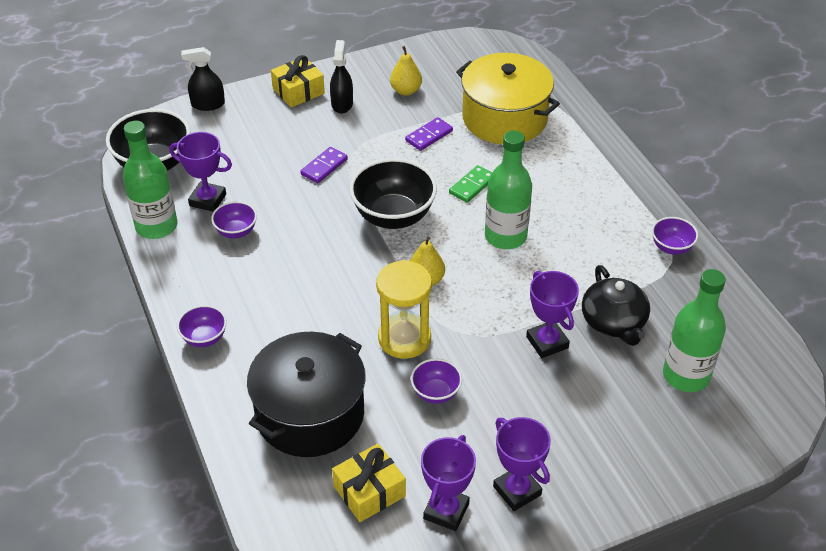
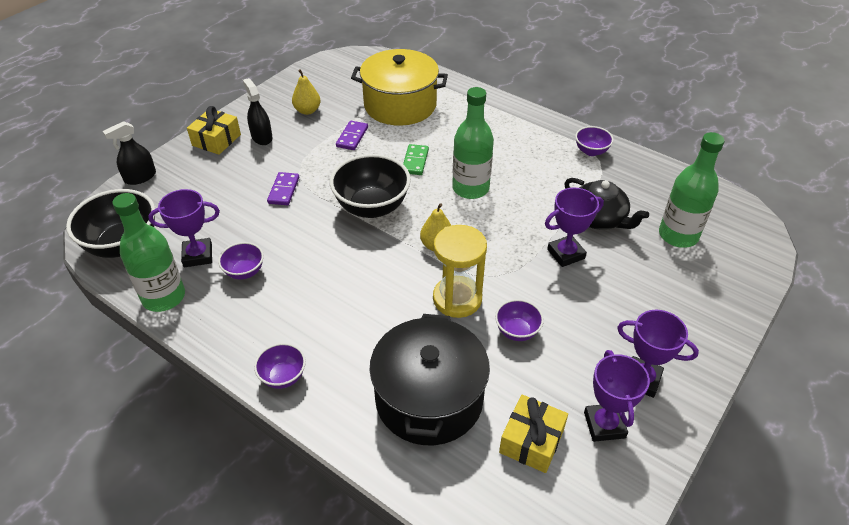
camera: 30 degrees left, 0 degrees up
(547, 342) = (566, 254): purple trophy -> purple trophy turned 60 degrees counterclockwise

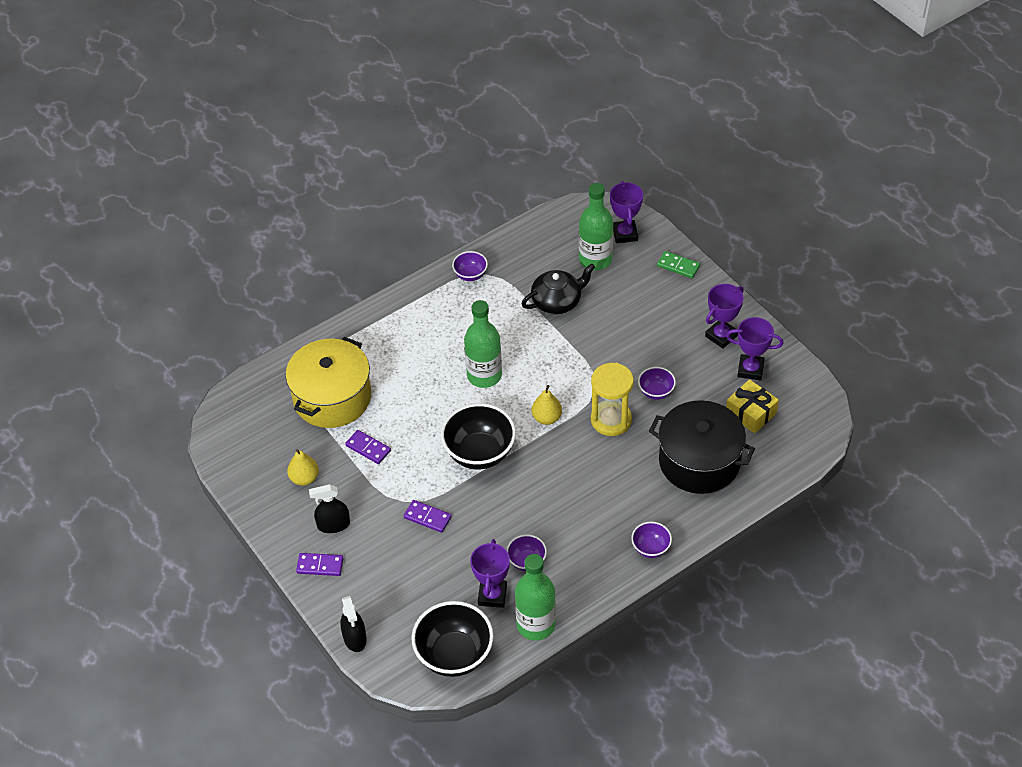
camera: 70 degrees left, 5 degrees up
(216, 140) = (320, 565): yellow gift -> purple domino
(415, 161) = (428, 406): green domino -> green domino (678, 266)
(566, 254) = (588, 336): purple trophy -> purple trophy (625, 234)

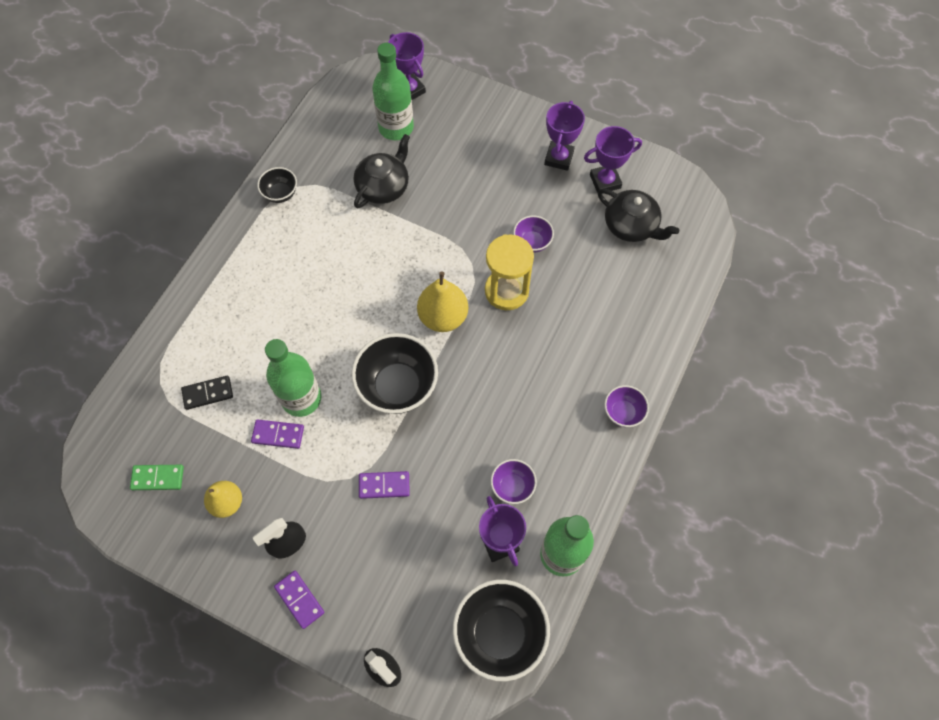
camera: 30 degrees left, 15 degrees up
(320, 565) = (299, 599): purple domino -> purple domino turned 75 degrees clockwise
(332, 398) = (208, 393): yellow pot -> black domino
(470, 275) = (280, 194): purple bowl -> black bowl
(484, 375) = (355, 298): green bottle -> green bottle (301, 398)
(546, 418) = (443, 317): yellow pear -> yellow pear, size x1.51
(678, 266) = (478, 103): green domino -> green domino (158, 478)
(699, 461) = (614, 297): black pot -> none
(751, 413) = (631, 225): yellow gift -> black teapot

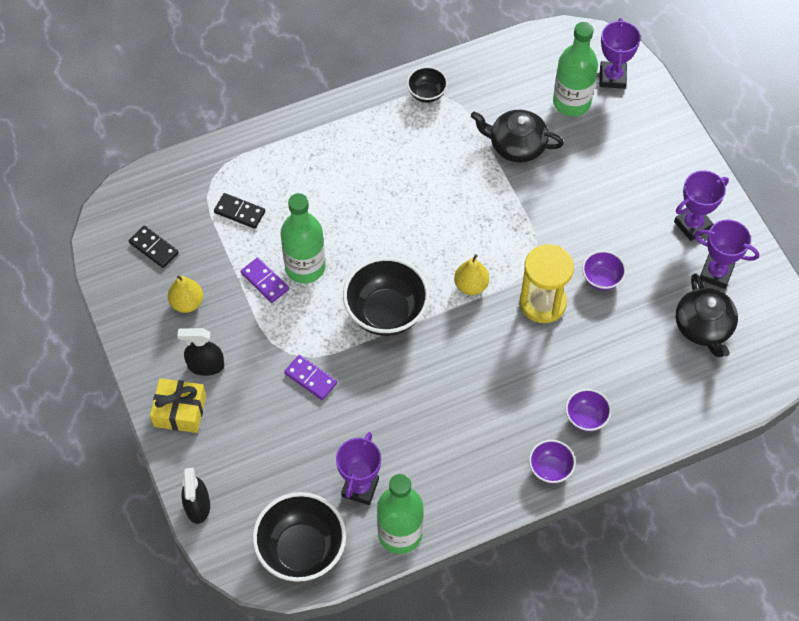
camera: 40 degrees right, 5 degrees down
(158, 478) = (154, 248): green domino -> black domino
(299, 599) = (180, 411): purple domino -> yellow gift
(383, 186) = (516, 145): black teapot -> black teapot turned 150 degrees counterclockwise
(443, 317) = (471, 285): yellow pear -> yellow pear, size x0.66
(512, 486) = (407, 455): purple bowl -> purple bowl (586, 418)

